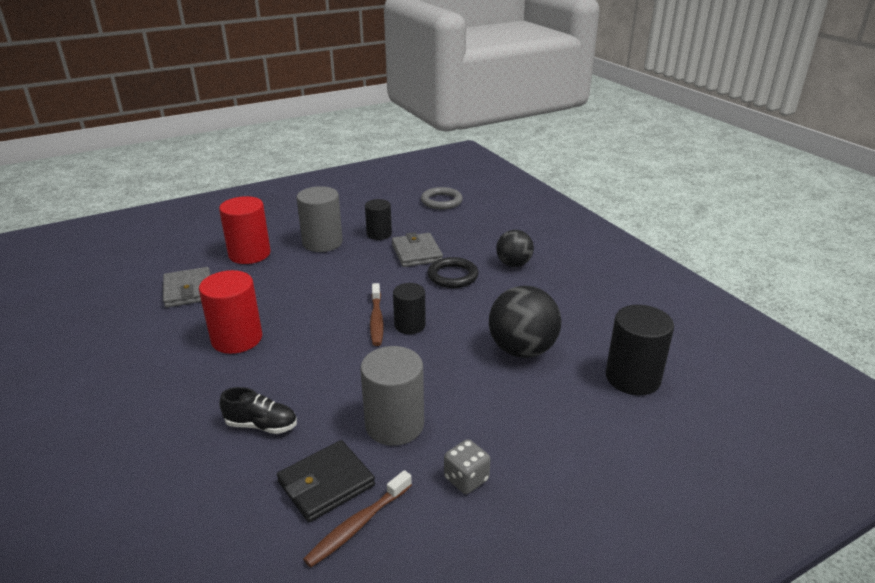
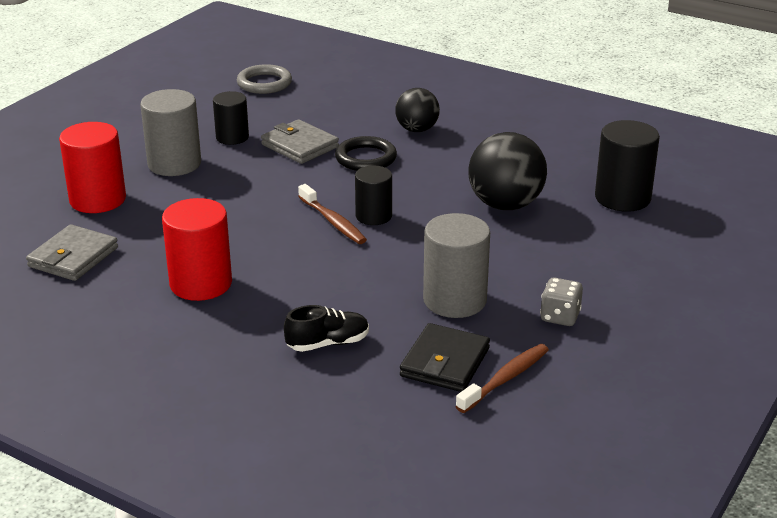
camera: 30 degrees left, 0 degrees up
(188, 290) = (73, 257): grey wallet -> grey wallet turned 75 degrees clockwise
(357, 525) = (506, 379): brown toothbrush -> brown toothbrush turned 150 degrees counterclockwise

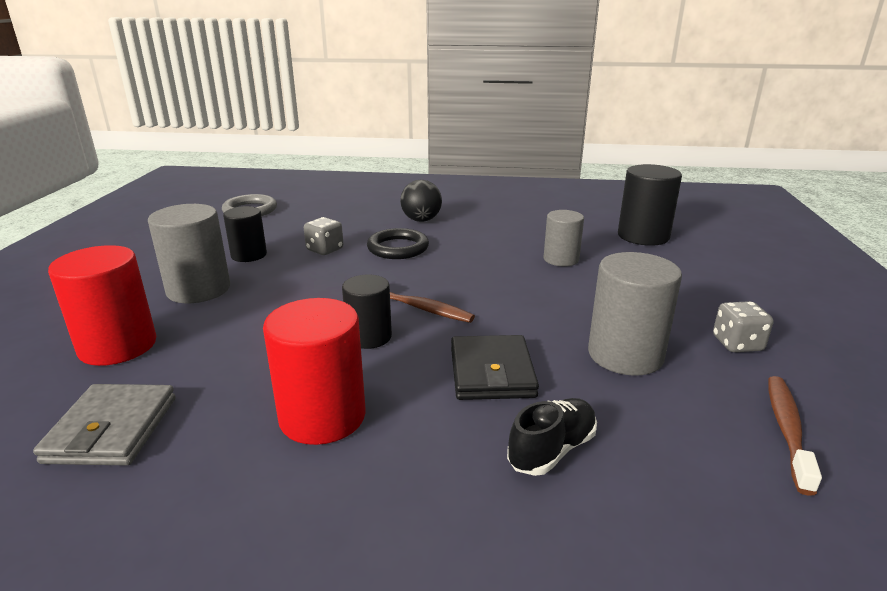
camera: 25 degrees left, 5 degrees down
(300, 146) = (325, 250): grey wallet -> grey dice
(373, 216) = (455, 294): black cylinder -> black cylinder (369, 337)
(445, 362) = (704, 431): black wallet -> black wallet (491, 372)
(505, 205) = (561, 259): black ball -> grey cylinder

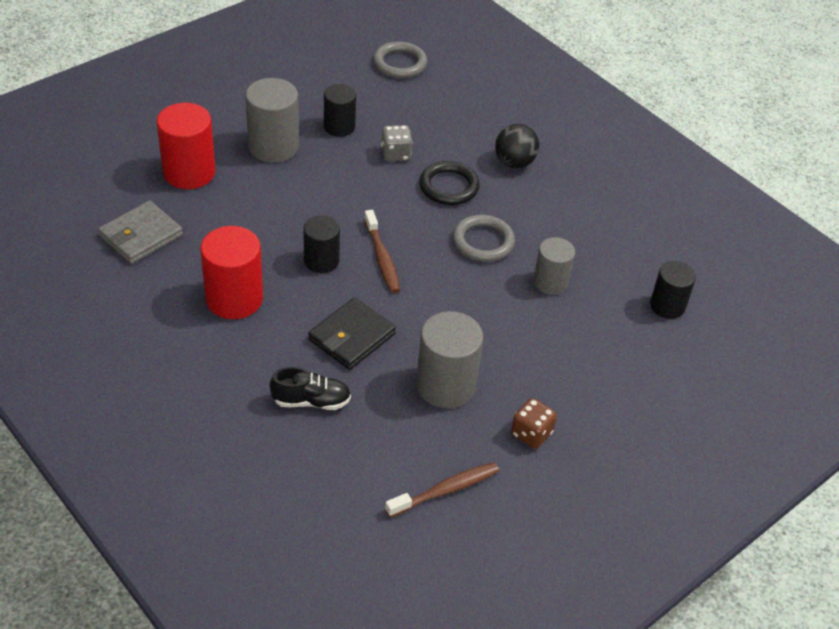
camera: 40 degrees right, 20 degrees up
(477, 262) = (483, 242): none -> grey ring
(643, 236) = (667, 306): black cylinder -> black cylinder, size x0.64
(737, 344) = (531, 434): grey dice -> brown dice

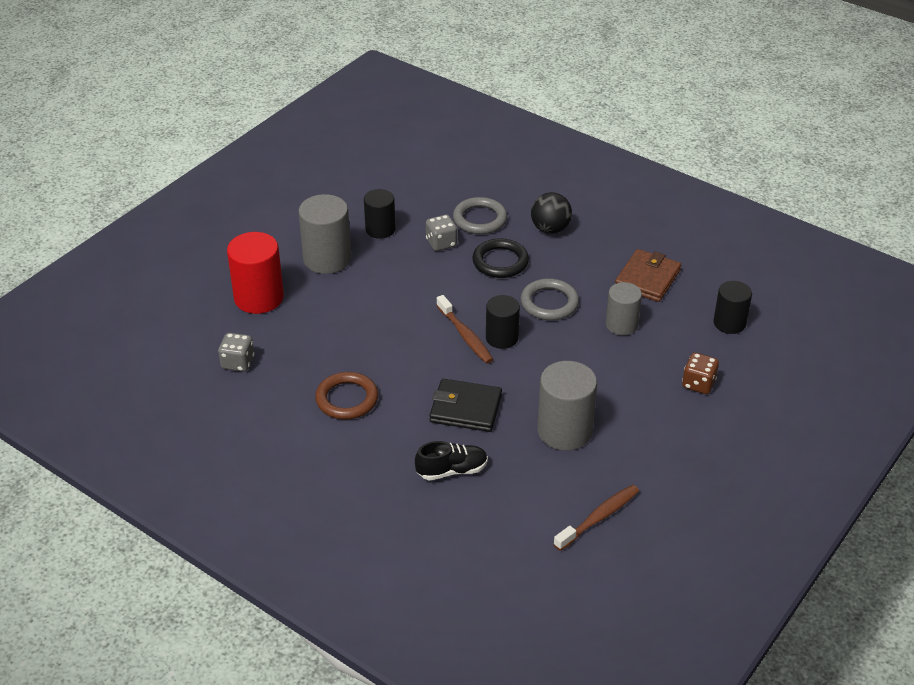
camera: 10 degrees left, 5 degrees down
(141, 236) = (238, 363): grey wallet -> grey dice
(234, 299) = (347, 399): red cylinder -> brown ring
(321, 261) = (412, 349): black cylinder -> black cylinder (502, 338)
(351, 337) = (465, 408): black wallet -> black wallet turned 75 degrees clockwise
(399, 63) = (412, 162): grey ring -> grey ring (479, 219)
(531, 434) = (654, 455): brown dice -> brown dice (698, 384)
(597, 238) = (647, 279): none -> brown wallet

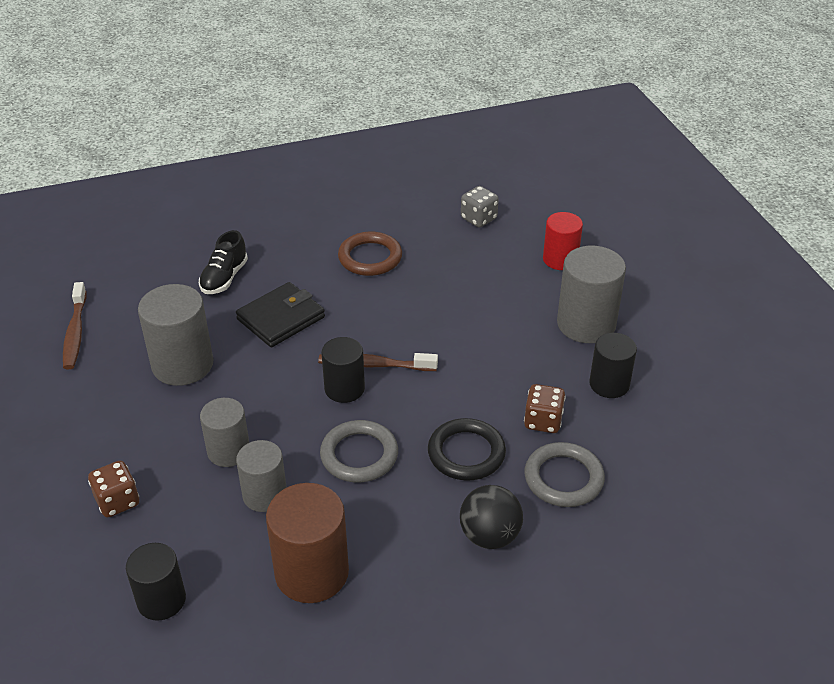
camera: 125 degrees right, 0 degrees up
(259, 298) = (560, 259): red cylinder -> red cylinder, size x0.64
(441, 243) = (543, 421): grey dice -> brown dice
(609, 360) = (228, 451): none -> grey cylinder
(647, 279) = (312, 573): brown wallet -> brown cylinder

